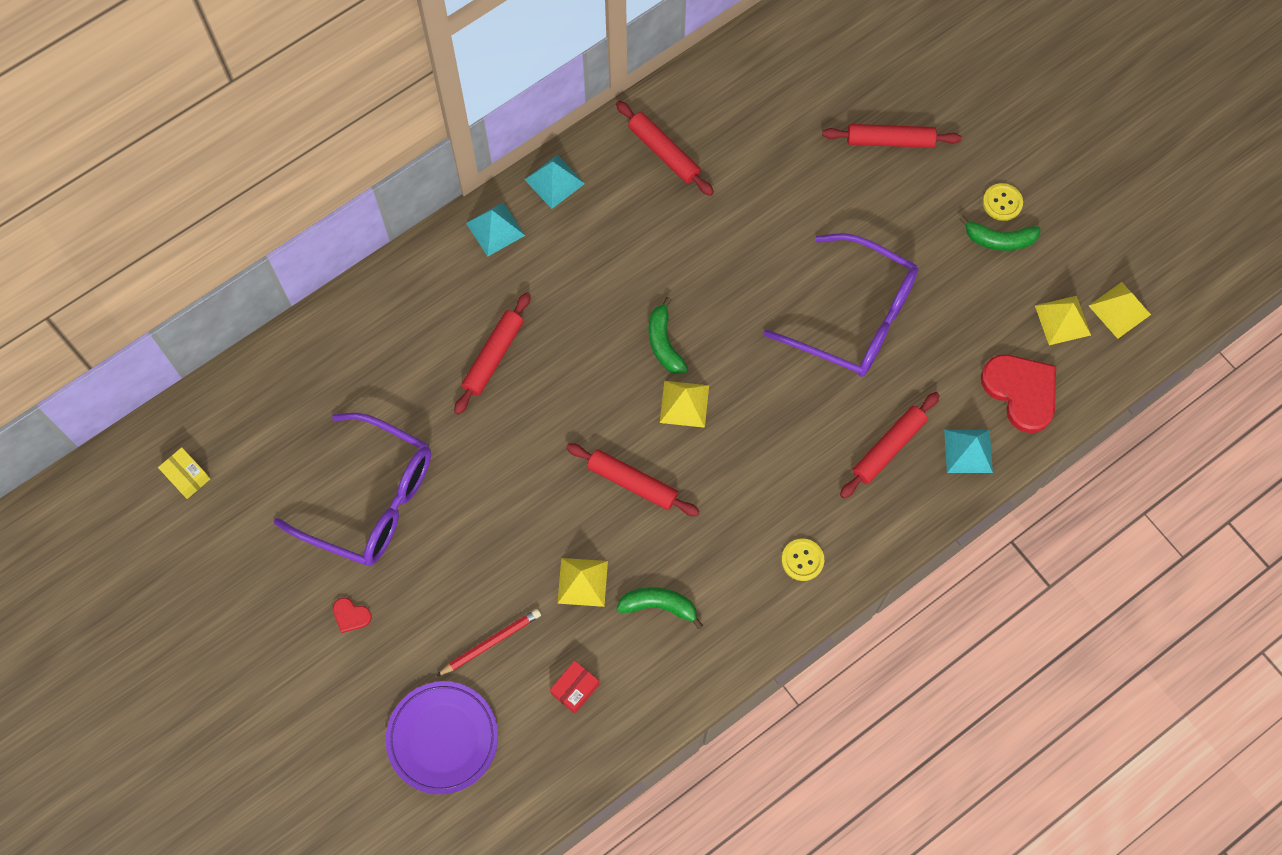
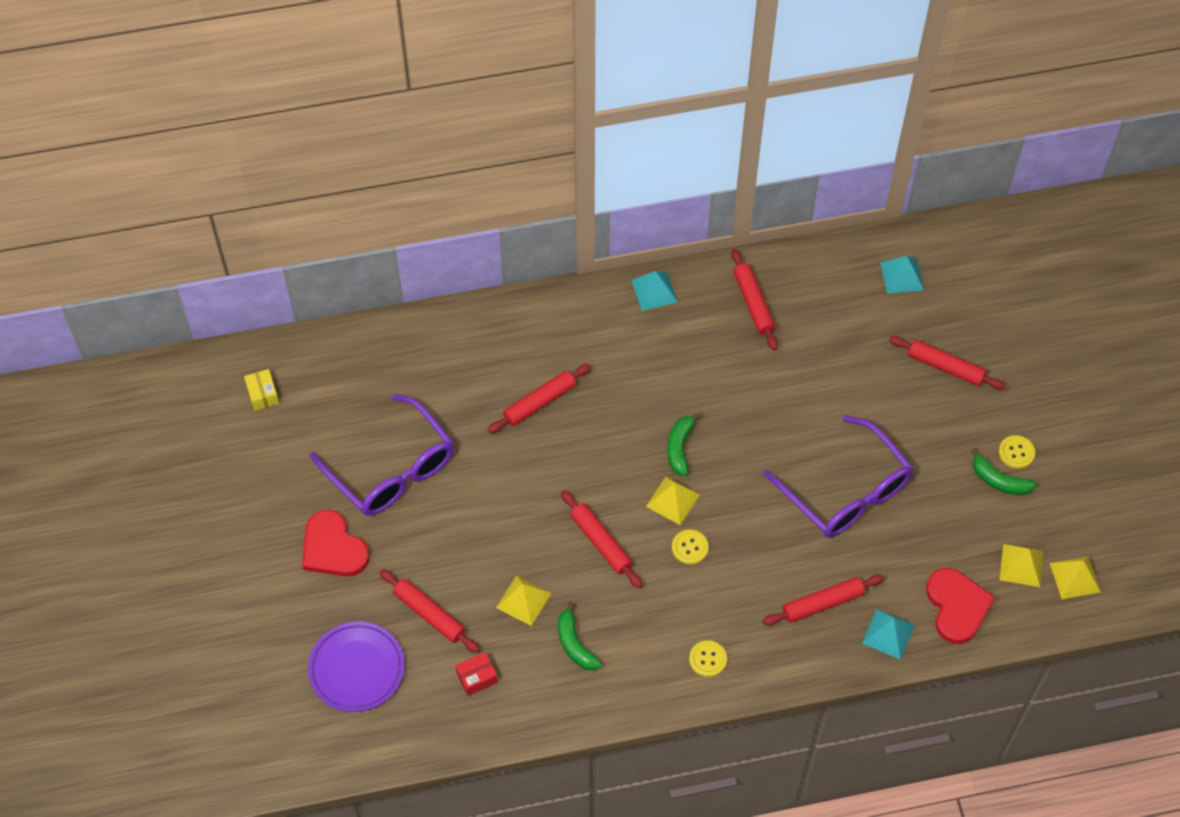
camera: 25 degrees right, 10 degrees down
(351, 615) = (333, 548): red heart -> red heart, size x2.24
(491, 642) = (429, 614): red pencil -> red rolling pin
(495, 229) = (589, 308): turquoise pyramid -> turquoise pyramid (902, 276)
(659, 605) = (575, 644): green banana -> green banana turned 150 degrees counterclockwise
(726, 447) = (690, 547): none -> yellow button

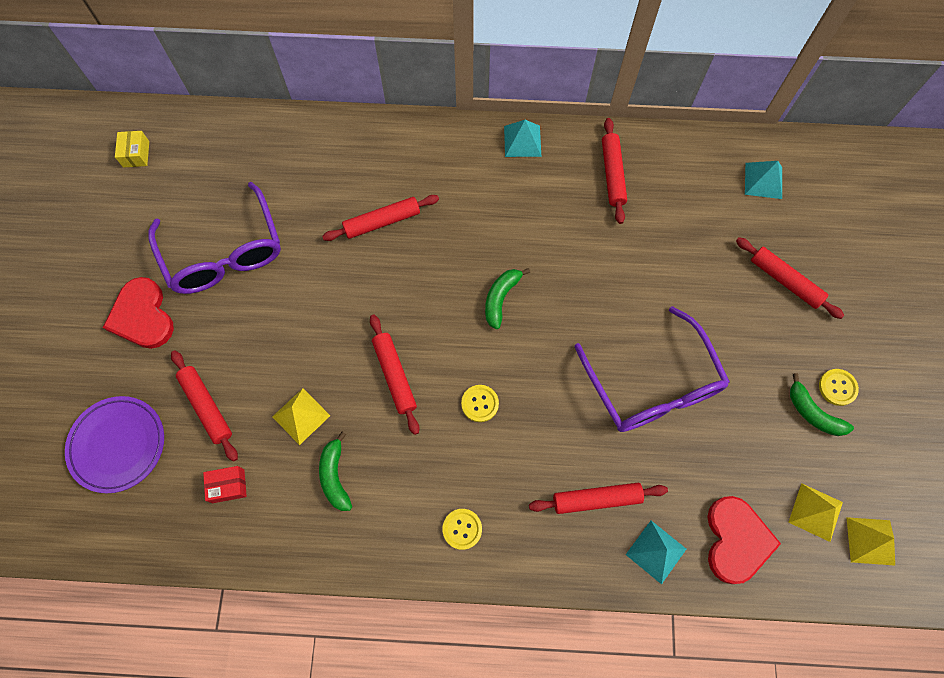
camera: 15 degrees right, 10 degrees up
(672, 500) = (477, 350): yellow pyramid -> none

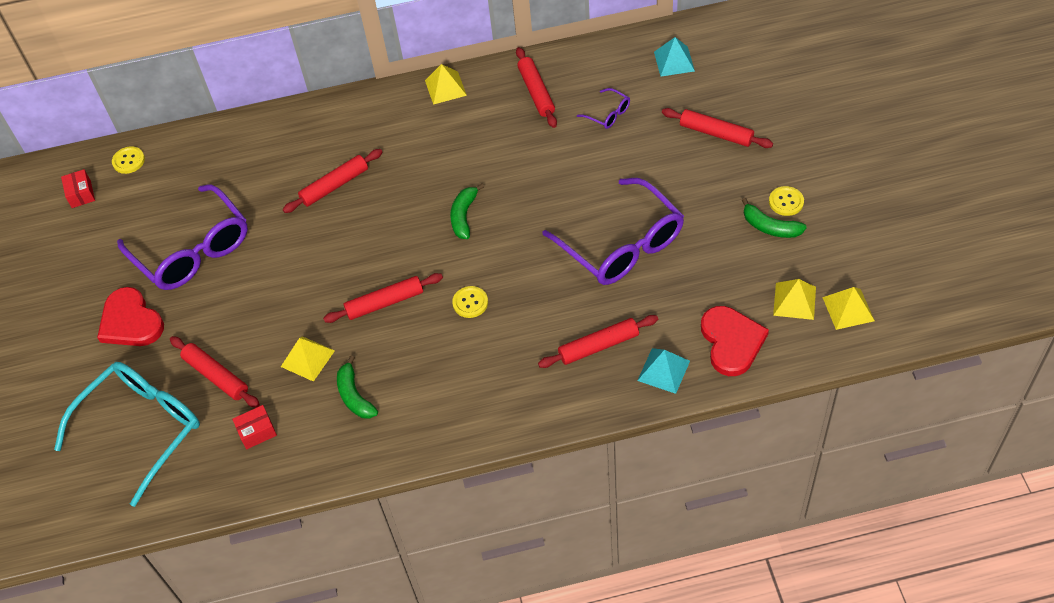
camera: 10 degrees left, 15 degrees down
(118, 445) = (141, 429): purple plate -> turquoise glasses
(136, 154) = (81, 194): yellow box -> red box
(394, 375) = (385, 303): red rolling pin -> red rolling pin turned 75 degrees counterclockwise
(462, 529) = (484, 403): yellow button -> yellow button (128, 161)
(522, 141) = (445, 87): turquoise pyramid -> yellow pyramid
(678, 222) = (608, 114): none -> purple glasses

